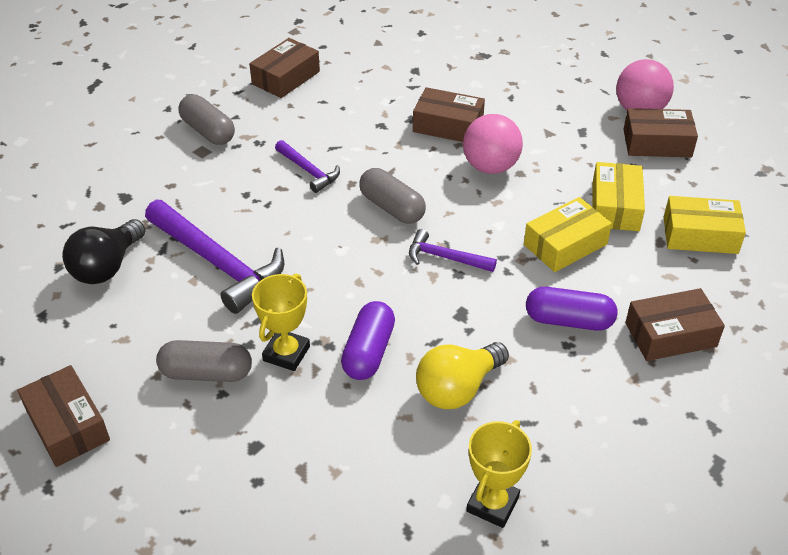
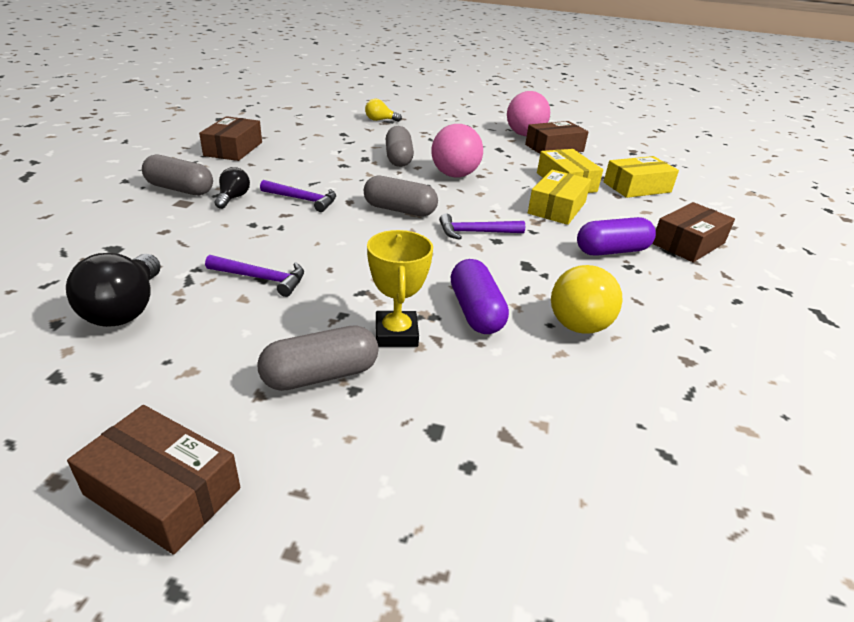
camera: 30 degrees left, 10 degrees down
(218, 263) = (261, 278): purple hammer -> purple hammer, size x0.52
(247, 154) = (233, 198): none -> black light bulb
(448, 126) = (398, 158): brown box -> grey capsule
(475, 51) = (380, 120): none -> yellow light bulb
(492, 504) = (710, 400): yellow trophy -> none

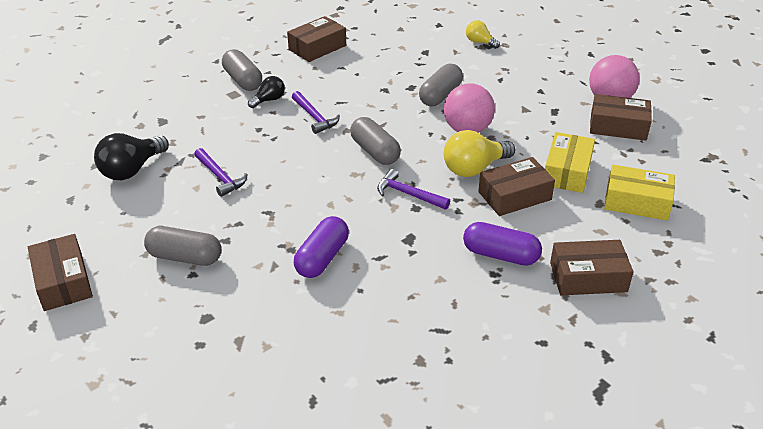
camera: 40 degrees right, 5 degrees up
(396, 334) = (254, 251): yellow trophy -> none
(557, 208) = (514, 196): yellow box -> brown box
(581, 318) = (389, 296): yellow light bulb -> yellow light bulb (474, 168)

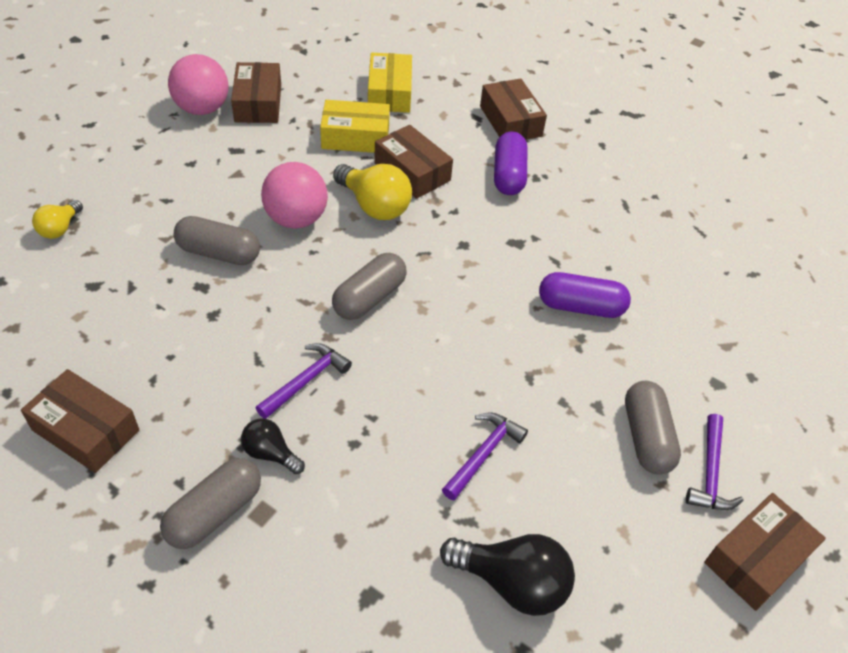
camera: 110 degrees left, 10 degrees up
(408, 194) = (442, 254): purple hammer -> purple hammer (710, 472)

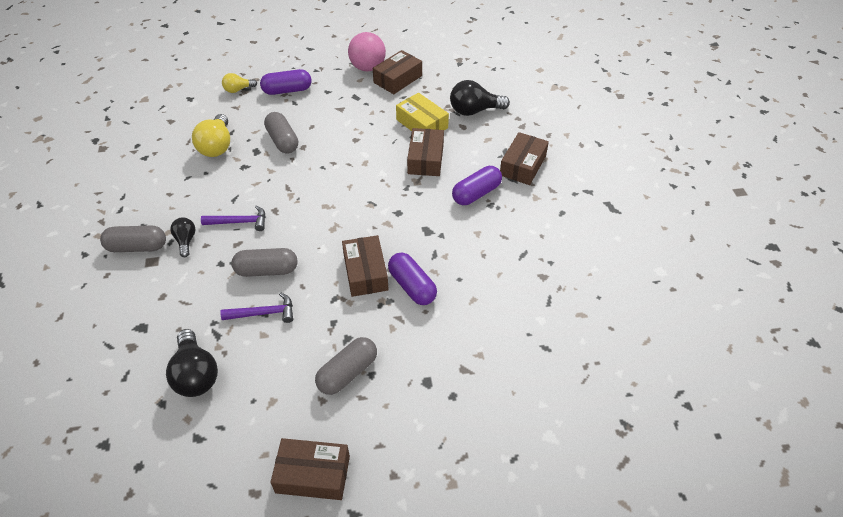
camera: 50 degrees right, 0 degrees up
(86, 430) = (141, 179): brown box -> brown box (365, 272)
(134, 191) = (287, 90): none -> purple capsule
(296, 219) = (336, 147): pink ball -> none
(369, 298) = (316, 206): grey capsule -> grey capsule (267, 270)
(374, 206) = (381, 164): yellow light bulb -> yellow light bulb (217, 146)
(389, 93) = (474, 111): yellow box -> black light bulb
(710, 472) = (353, 417): purple hammer -> none

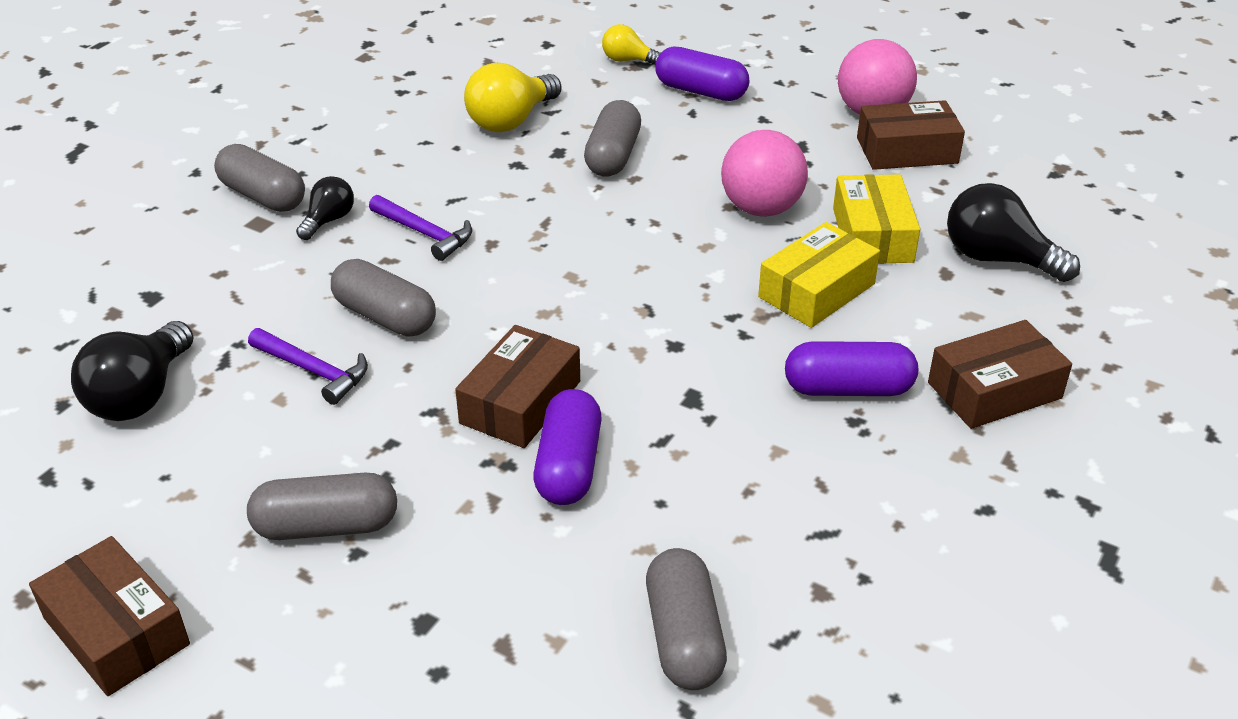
camera: 40 degrees right, 10 degrees down
(369, 134) = (761, 209): none -> pink ball
(425, 159) = (817, 290): brown box -> yellow box
(518, 323) = (684, 637): none -> grey capsule

